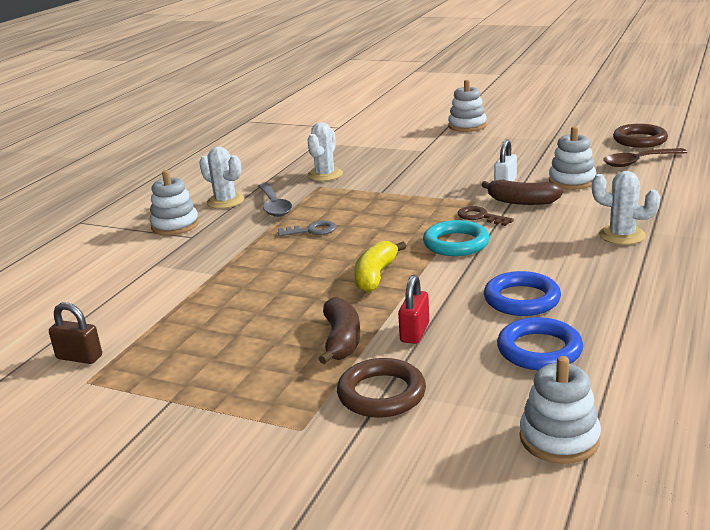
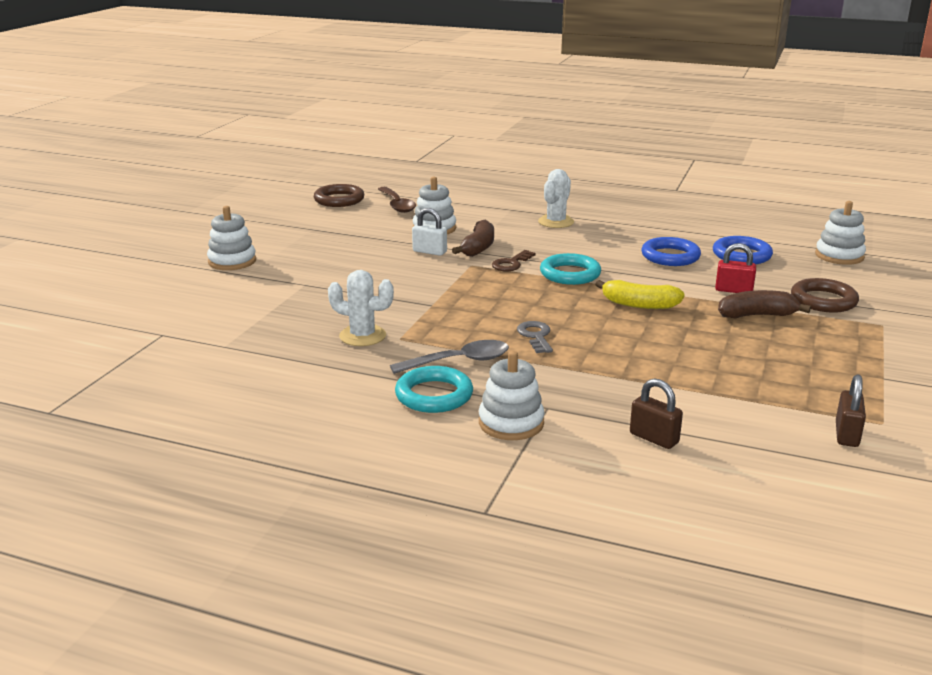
camera: 95 degrees left, 0 degrees up
(126, 273) = (654, 438): none -> brown padlock
(225, 201) = (434, 395): white cactus -> turquoise ring

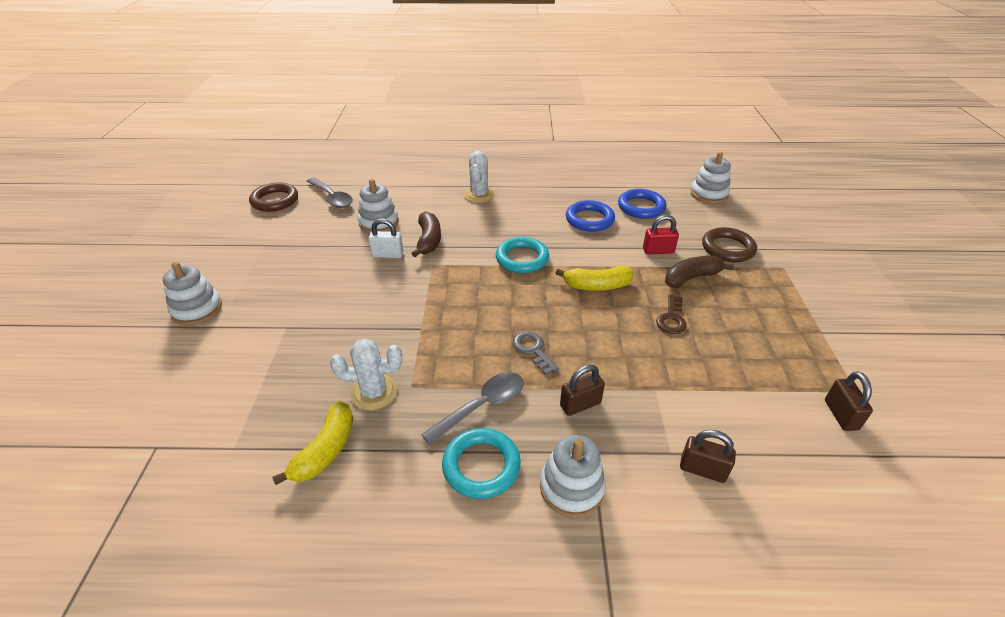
camera: 20 degrees left, 15 degrees up
(300, 361) = (325, 450): none -> yellow banana
(397, 205) = (332, 198): brown spoon -> grey spoon
(511, 264) = (466, 256): brown key -> brown key (671, 318)
(558, 377) = (580, 404): none -> brown padlock

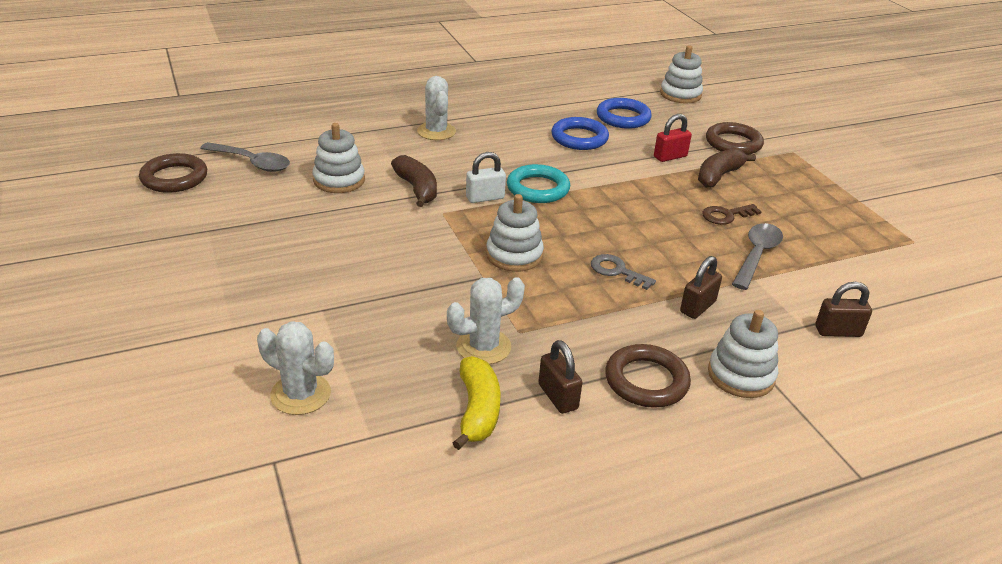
camera: 25 degrees left, 5 degrees down
(197, 309) = (185, 316): white stacking toy -> white stacking toy (514, 255)
(216, 395) = (300, 394): none -> white cactus
(387, 254) = (380, 212): white padlock -> white padlock (485, 198)
(481, 466) = (646, 381): turquoise ring -> brown ring
(482, 406) = (606, 331): grey spoon -> grey spoon (757, 255)
(596, 286) = (634, 200): yellow banana -> none
(671, 318) = (726, 215): brown key -> brown key turned 75 degrees clockwise
(840, 415) = (915, 262): brown padlock -> brown padlock (558, 397)

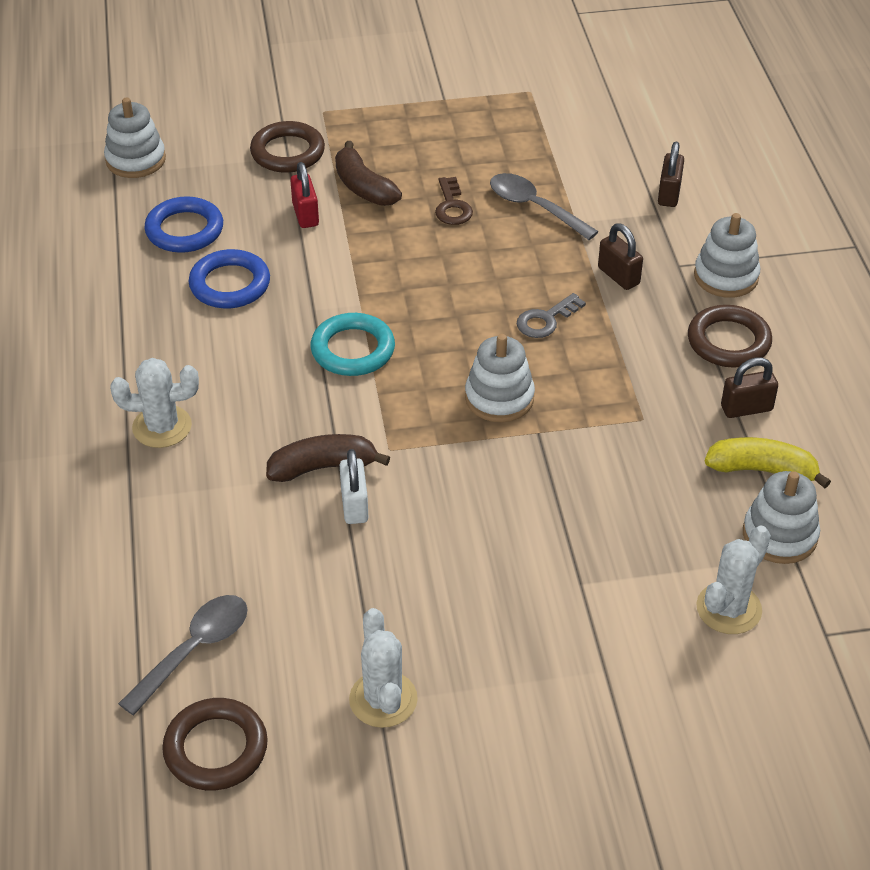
camera: 75 degrees left, 10 degrees up
(339, 180) = (277, 548): white stacking toy -> white stacking toy (779, 535)
(483, 347) = (665, 451): white cactus -> white cactus (383, 699)
(485, 198) = (363, 403): white padlock -> white padlock (354, 505)

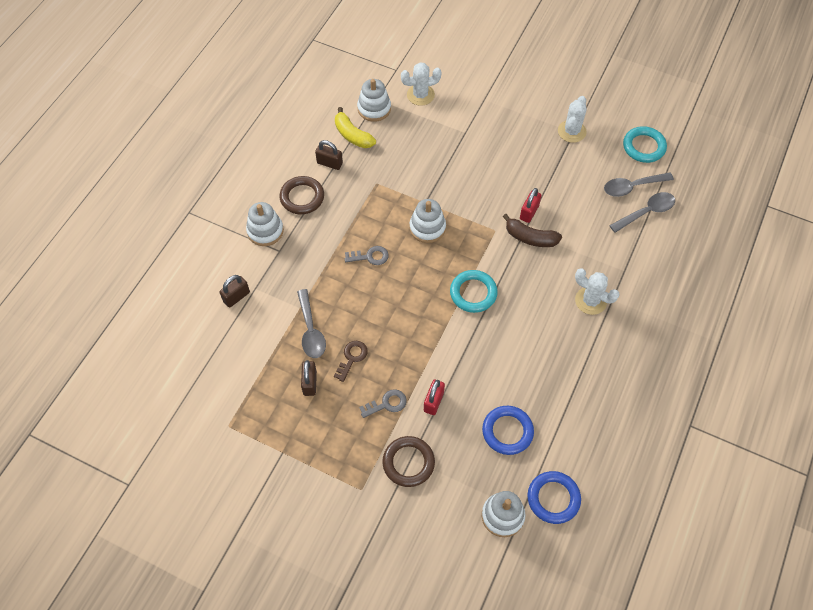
camera: 145 degrees left, 15 degrees up
(141, 616) = (646, 212): none -> grey spoon
(216, 749) = (644, 147): brown ring -> turquoise ring
(230, 284) = (506, 373): blue ring -> blue ring (553, 498)
(354, 505) = (529, 212): white padlock -> red padlock
(363, 187) = (387, 404): brown banana -> grey key
(618, 276) = (313, 261): brown padlock -> brown padlock (310, 383)

